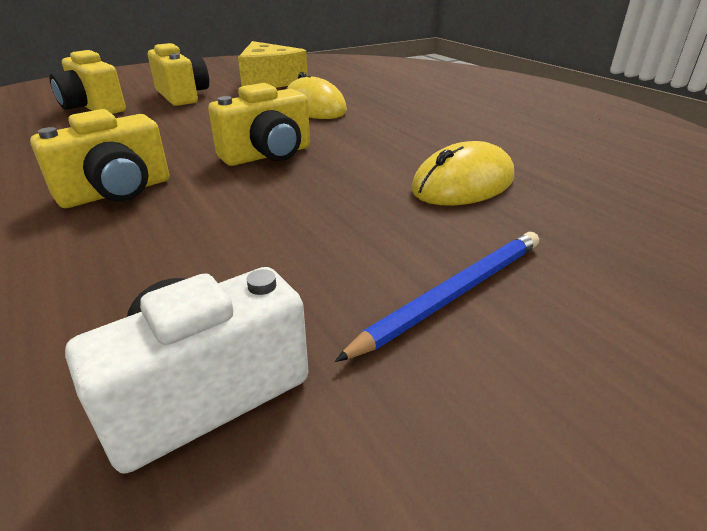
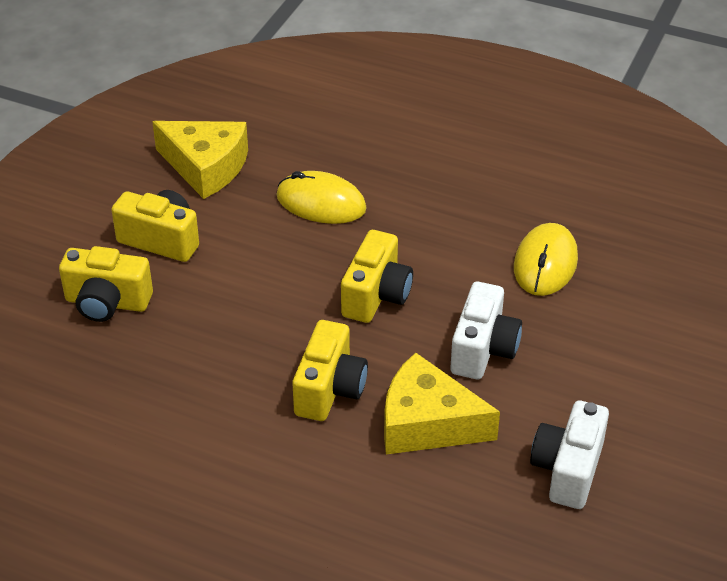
camera: 35 degrees left, 10 degrees up
(142, 251) = (427, 423): none -> yellow cheese
(301, 218) = (483, 349): none -> white camera
(453, 294) = (617, 363): blue pencil -> none

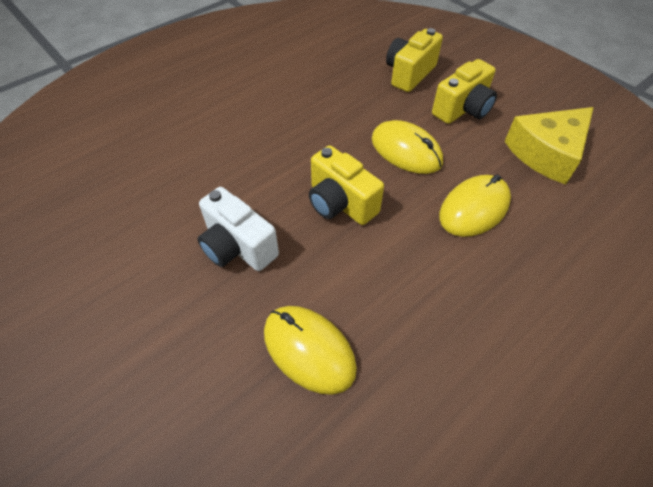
camera: 115 degrees right, 10 degrees up
(264, 268) = (406, 151): none -> yellow mouse
(329, 389) = (264, 146): yellow camera -> none
(427, 423) = (196, 184): yellow cheese -> none
(568, 470) = (87, 245): white camera -> none

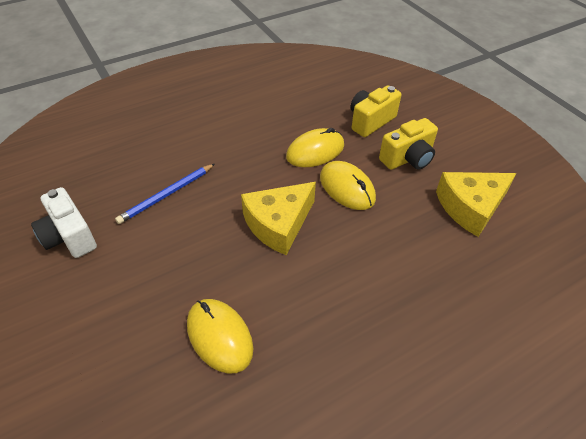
camera: 10 degrees right, 5 degrees down
(197, 188) = (167, 195): none -> blue pencil
(237, 247) = (186, 246): white camera -> white camera (69, 237)
(340, 203) = (278, 224): yellow camera -> yellow cheese
(474, 208) = (390, 245): yellow mouse -> yellow mouse (315, 151)

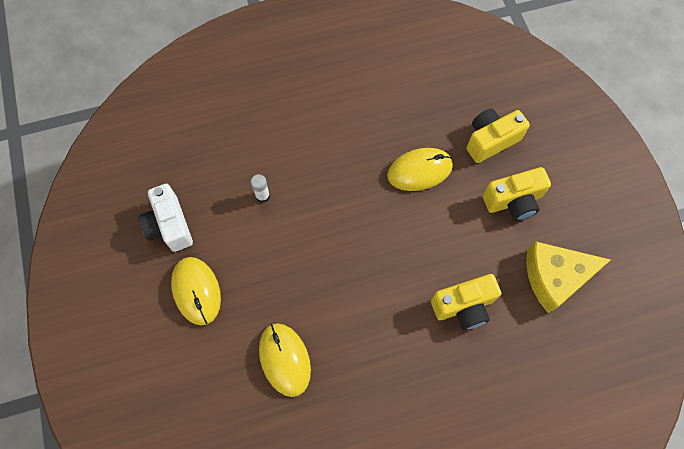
camera: 15 degrees right, 20 degrees up
(167, 195) = (262, 196): blue pencil -> white glue stick
(278, 224) = (360, 254): yellow cheese -> none
(347, 188) = (438, 225): yellow mouse -> yellow mouse (196, 291)
(395, 247) = (463, 306): none -> yellow camera

